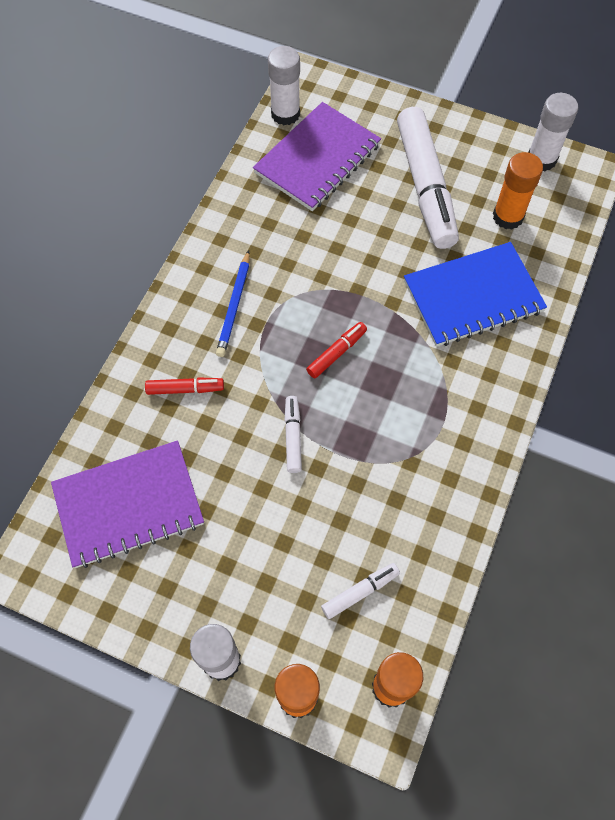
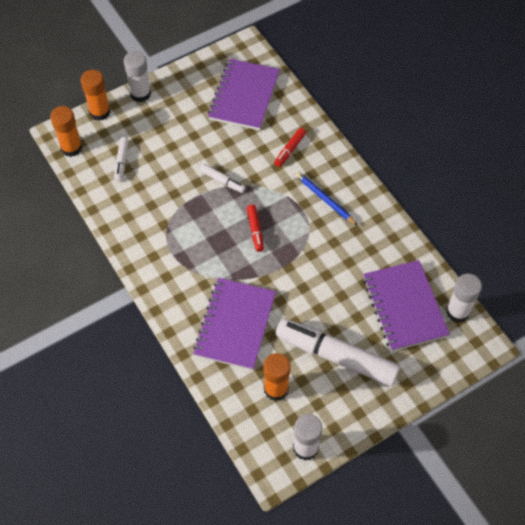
camera: 125 degrees right, 5 degrees down
(473, 296) = (235, 325): blue notebook -> purple notebook

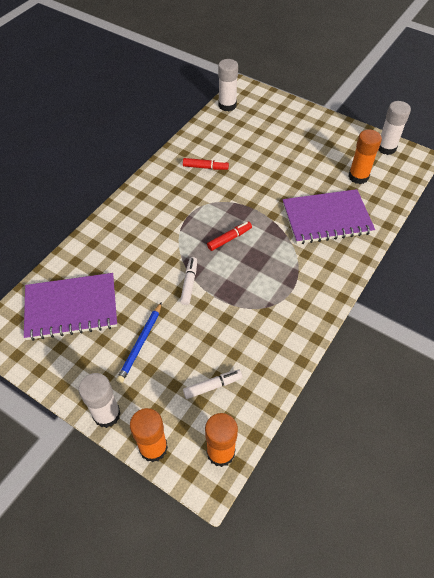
camera: 115 degrees left, 5 degrees down
(289, 150) = (126, 246): red marker -> red marker (205, 167)
(325, 199) = (170, 203): blue pencil -> blue pencil (140, 344)
(336, 356) = (307, 154): white marker -> none
(404, 307) = (241, 131): purple notebook -> none

